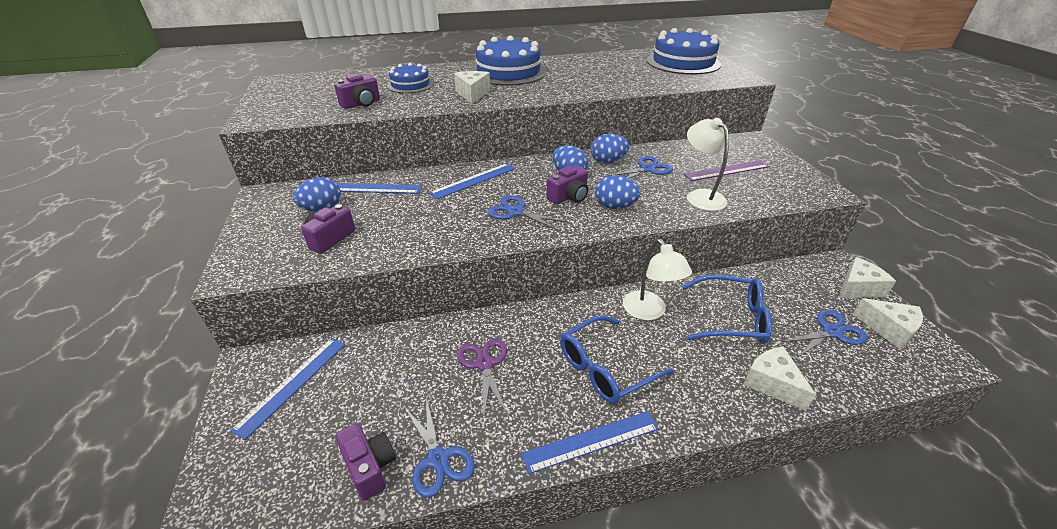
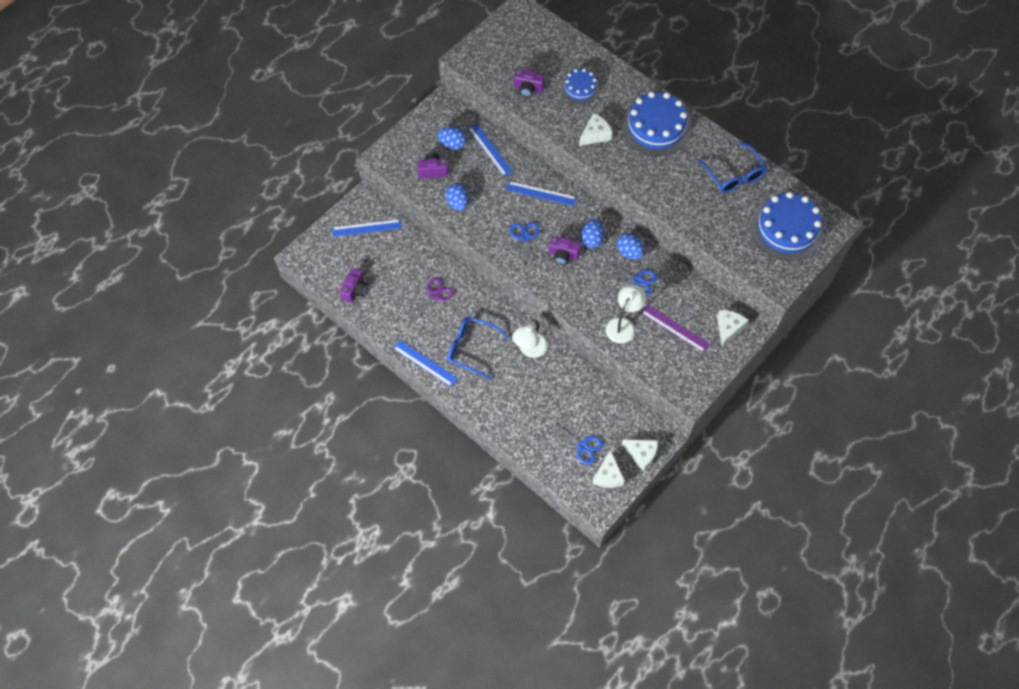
camera: 55 degrees right, 25 degrees up
(438, 459) = (375, 311): blue scissors -> none
(615, 206) = (572, 284): blue egg -> blue egg (458, 203)
(731, 318) = (556, 393): blue glasses -> blue glasses (734, 175)
(771, 383) = (516, 426): white cheese -> white cheese (728, 329)

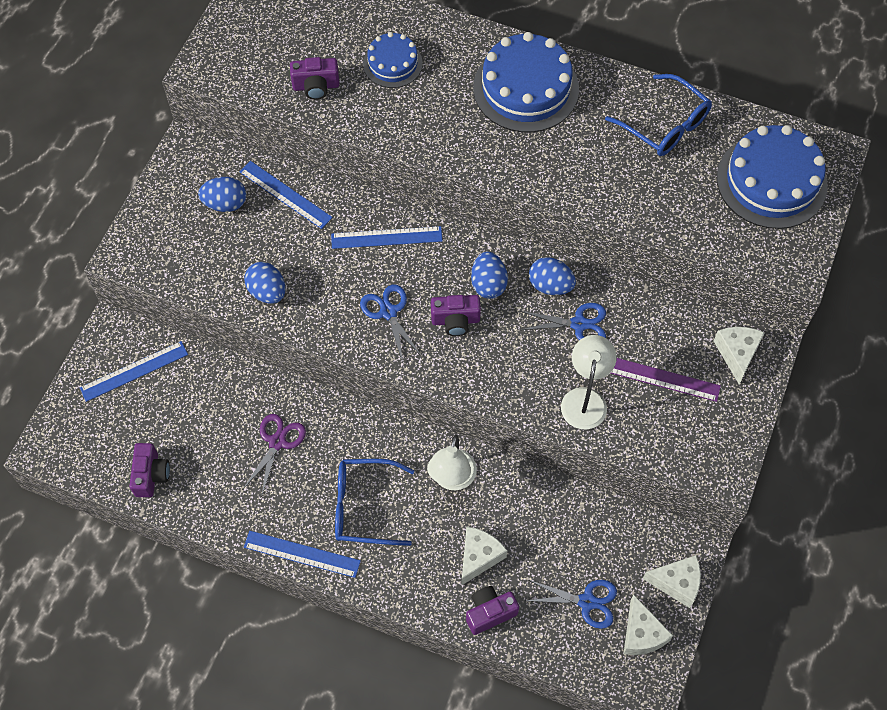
camera: 20 degrees left, 0 degrees up
(433, 171) = (211, 254): purple camera -> purple camera (489, 612)
(595, 135) = (442, 126): white cheese -> white cheese (479, 556)

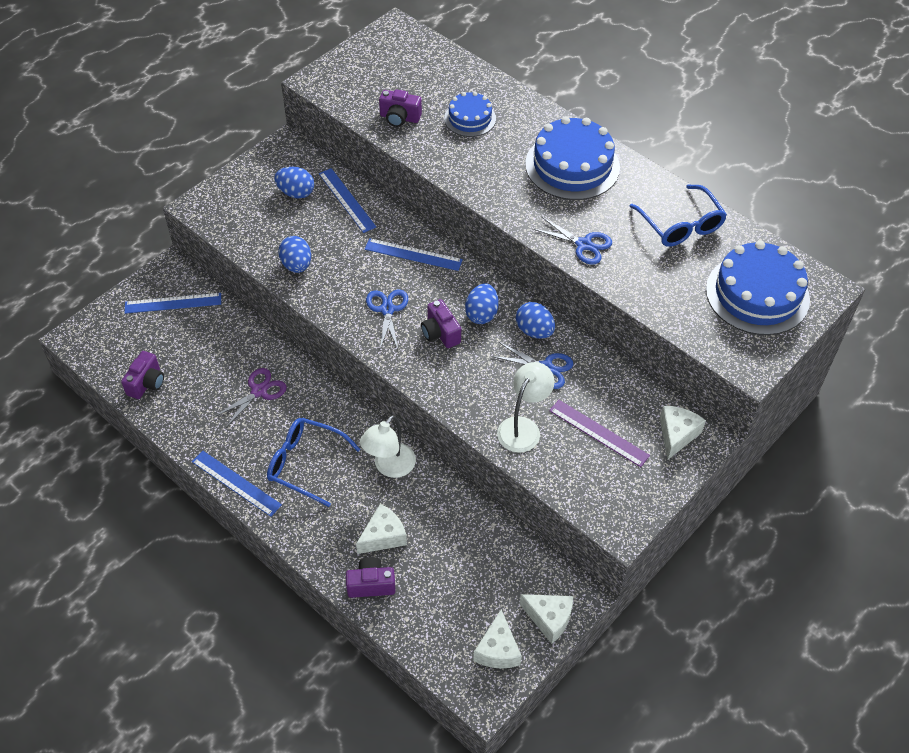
camera: 20 degrees right, 10 degrees down
(455, 320) = (440, 333): purple camera -> purple camera turned 45 degrees clockwise
(587, 602) = (460, 605): blue scissors -> blue scissors (583, 244)

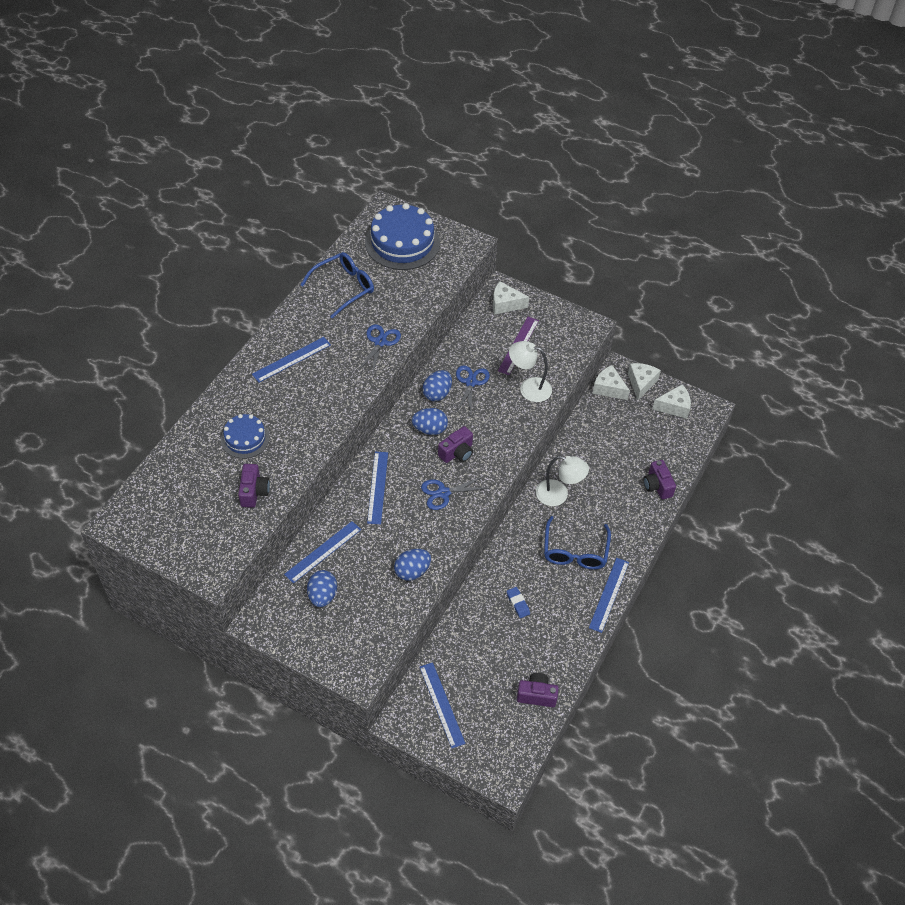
camera: 105 degrees left, 0 degrees up
(259, 391) = (518, 603): purple scissors -> blue eraser
(383, 536) = (617, 486): white cheese -> white cheese (608, 388)
(572, 165) = (291, 359): blue cake -> blue ruler

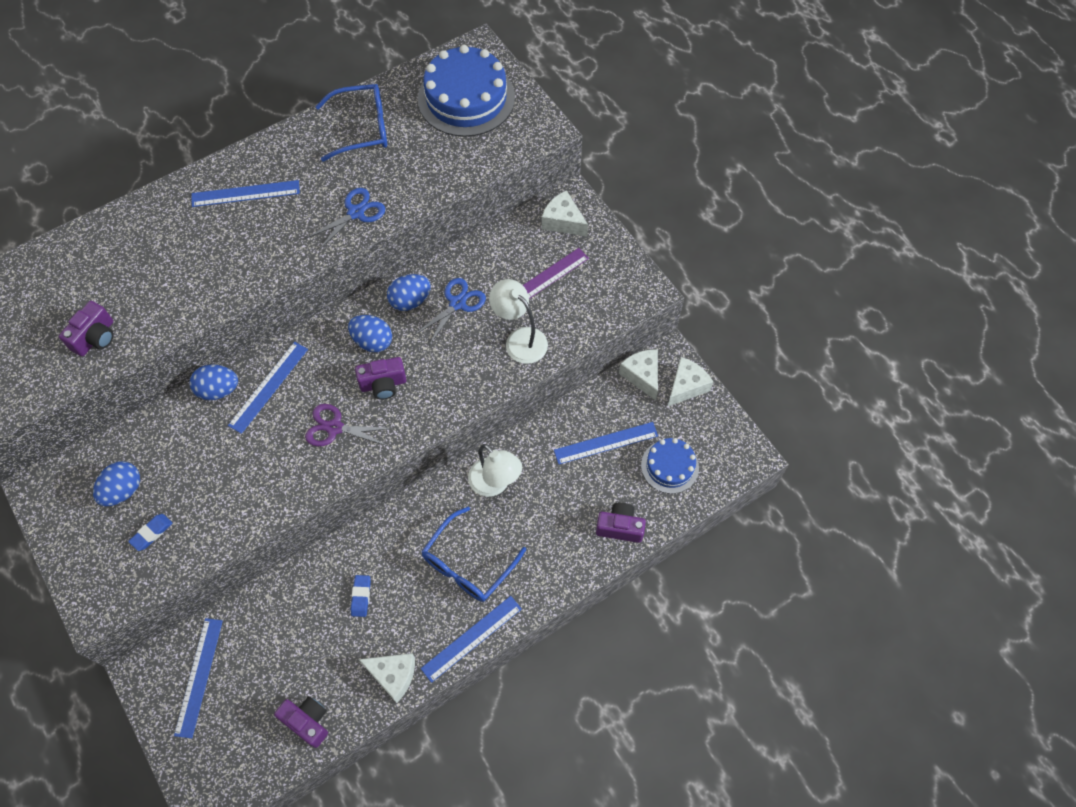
camera: 30 degrees right, 10 degrees up
(245, 438) = (131, 268): blue cake -> blue cake (670, 466)
(323, 552) = (159, 437): blue ruler -> blue ruler (606, 443)
(364, 612) = (152, 533): none -> blue eraser
(412, 571) = (236, 508): blue egg -> blue egg (218, 390)
(443, 493) = (335, 428): blue scissors -> purple scissors
(657, 486) = (620, 527): purple camera -> purple camera turned 90 degrees clockwise
(674, 407) = (707, 434): white cheese -> white cheese (393, 675)

